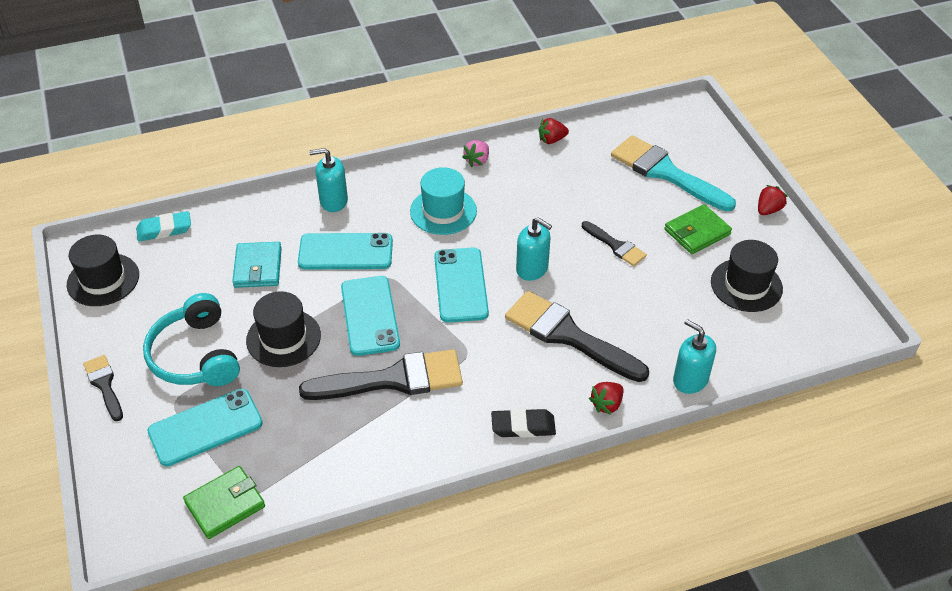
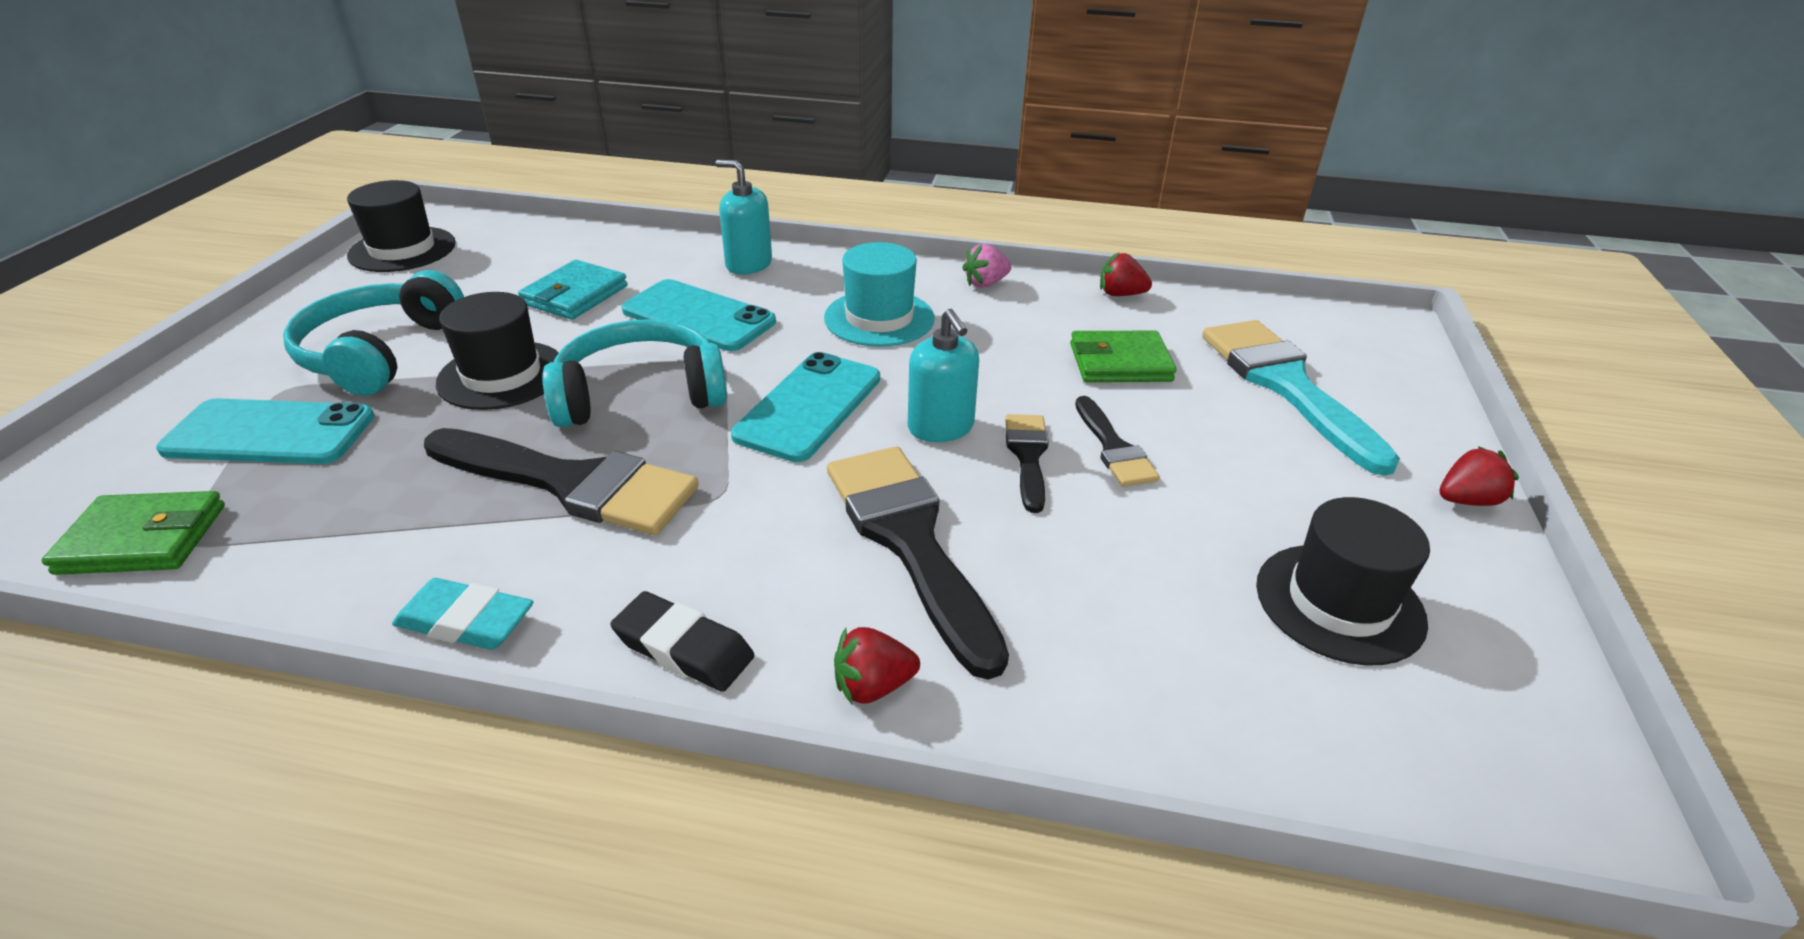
camera: 30 degrees right, 10 degrees down
(104, 385) = (246, 342): black brush -> black brush (1028, 456)
(164, 230) = (527, 230): turquoise eraser -> turquoise eraser (466, 621)
(370, 316) = (640, 394): turquoise phone -> turquoise headphones
(690, 380) = (1086, 723): turquoise soap dispenser -> none
(697, 232) = (1288, 482): green wallet -> green wallet (1120, 362)

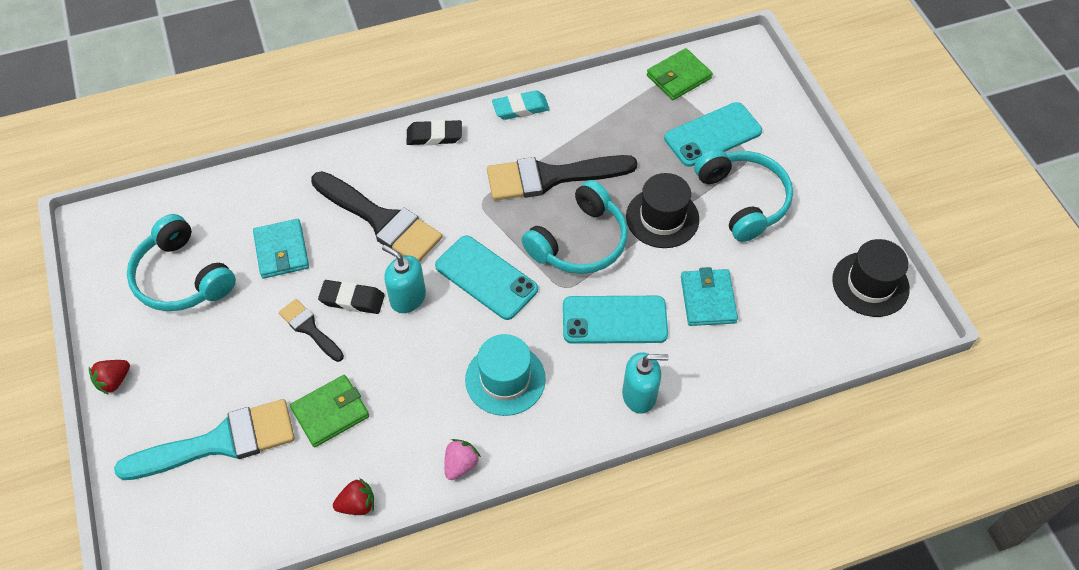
camera: 150 degrees right, 20 degrees up
(809, 407) = (486, 278): turquoise phone -> turquoise phone turned 45 degrees counterclockwise
(873, 686) = (357, 154): red strawberry -> none
(1028, 456) = (352, 299): black brush -> black eraser
(1122, 568) = (281, 251): none -> turquoise wallet
(1286, 386) = (219, 442): turquoise brush -> turquoise brush turned 60 degrees counterclockwise
(1339, 603) = (182, 277): black hat -> turquoise headphones

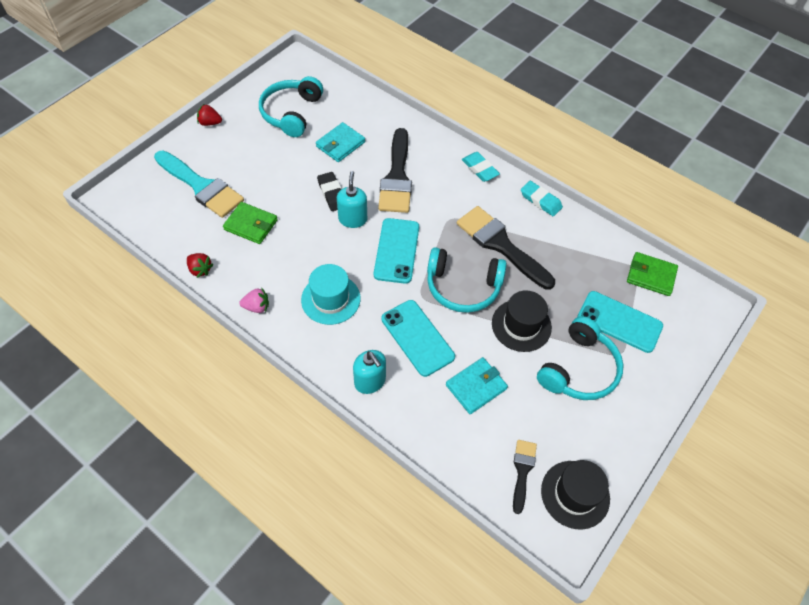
camera: 55 degrees right, 0 degrees up
(309, 329) = (298, 185): black brush -> black brush (522, 471)
(434, 136) = (480, 169): black eraser -> turquoise eraser

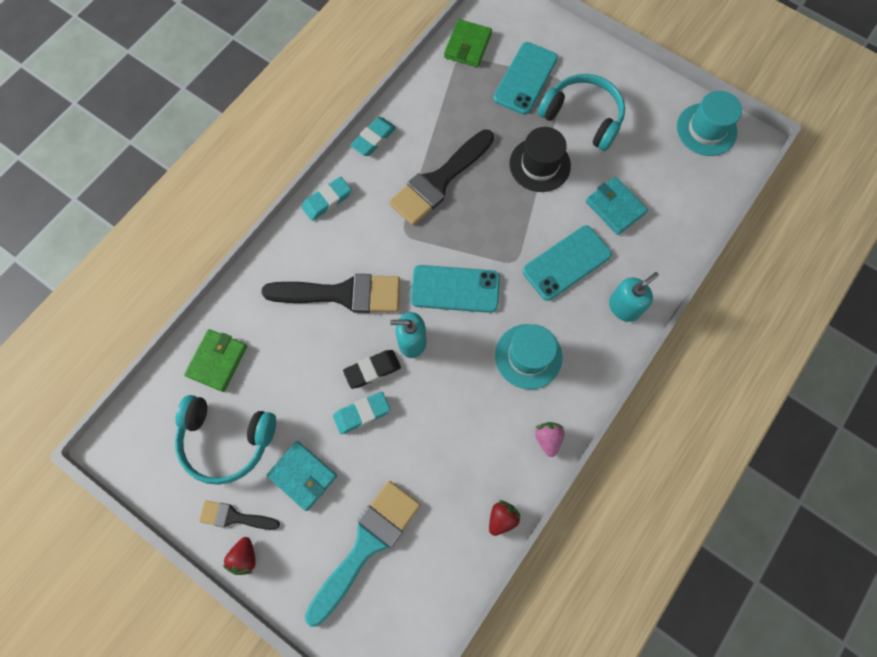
camera: 90 degrees left, 15 degrees up
(251, 225) = (428, 465): green wallet -> green wallet (217, 361)
(298, 186) = (362, 413): none -> turquoise eraser
(340, 144) = (287, 367): turquoise wallet -> turquoise wallet (303, 476)
(463, 287) = (498, 219): turquoise headphones -> none
(522, 471) = (693, 170): black brush -> black brush (234, 517)
(575, 494) = (706, 129): black hat -> turquoise hat

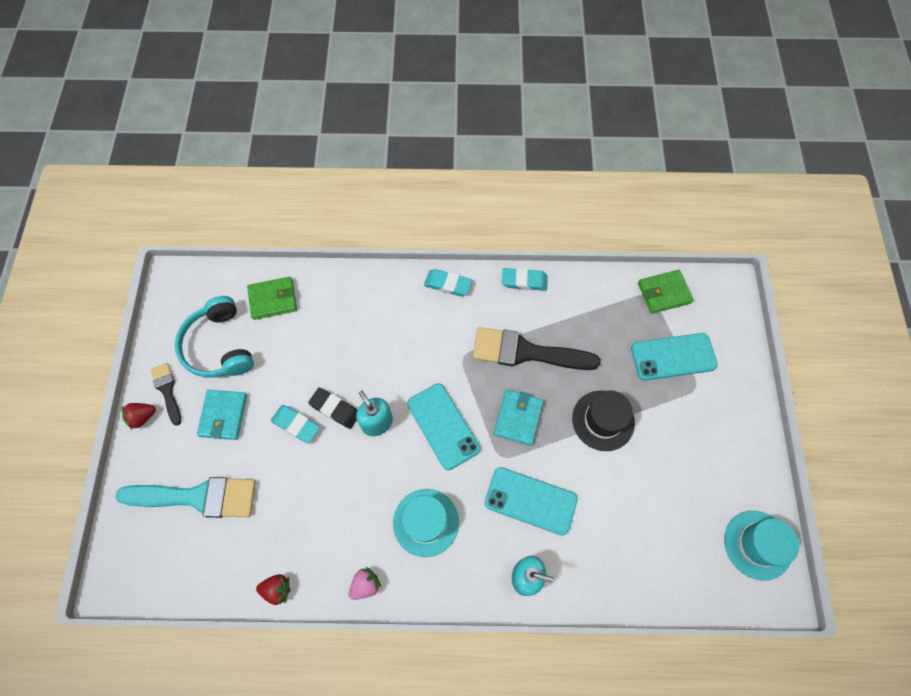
camera: 55 degrees right, 5 degrees down
(342, 294) = (380, 346): black brush -> none
(582, 117) = (677, 427): turquoise headphones -> none
(615, 207) = (613, 509): turquoise wallet -> turquoise wallet (518, 418)

